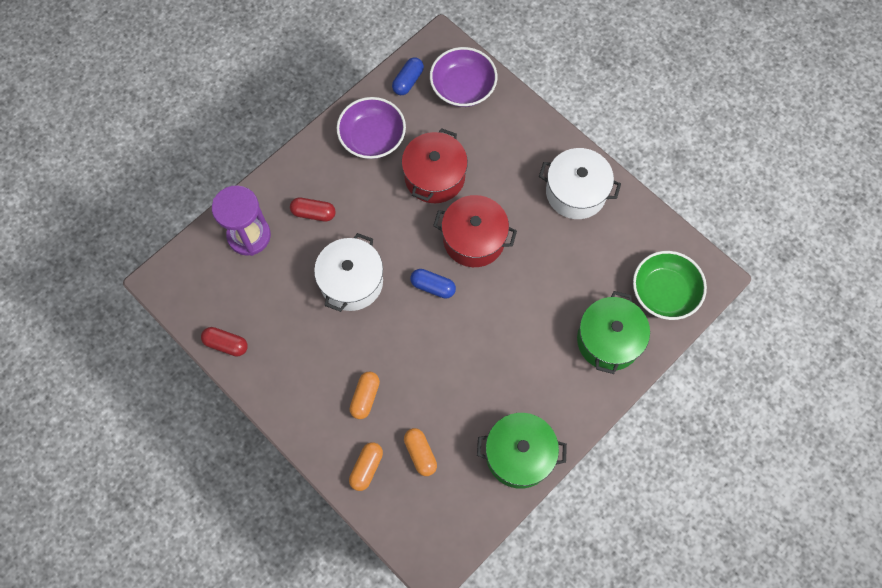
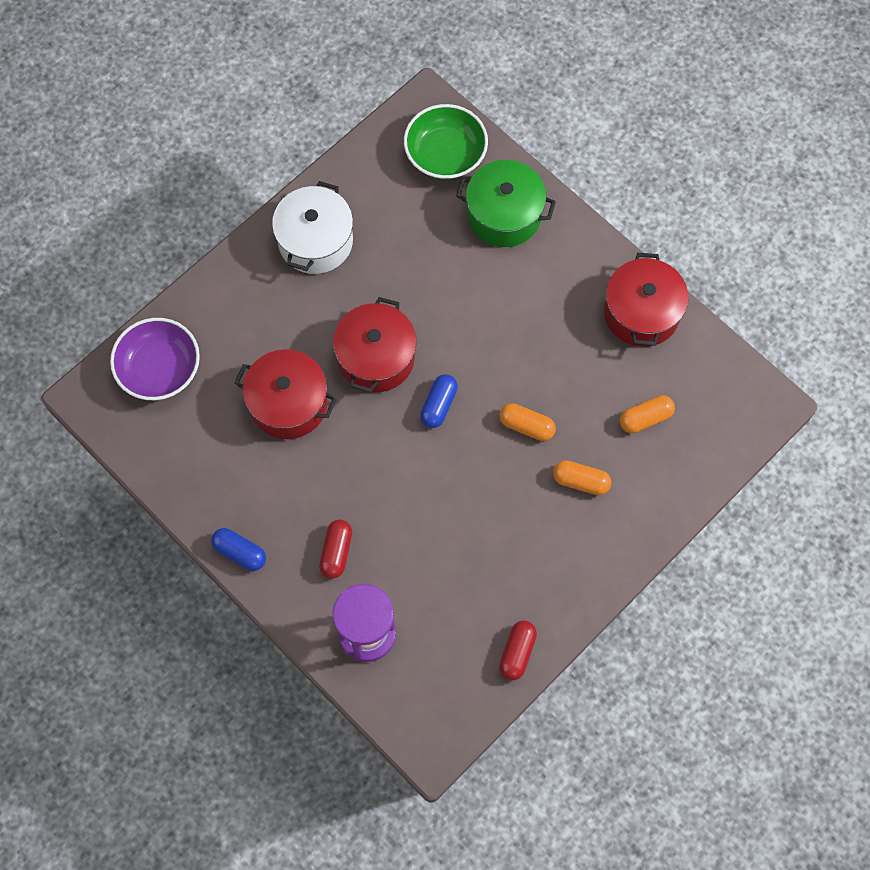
camera: 90 degrees left, 0 degrees up
(351, 282) = (432, 501): white pot -> none
(366, 468) = (665, 478): orange capsule -> orange capsule (526, 426)
(372, 138) = (228, 481): purple bowl -> none
(408, 81) = (145, 437): blue capsule -> blue capsule (240, 552)
(519, 455) = (641, 313): green pot -> red pot

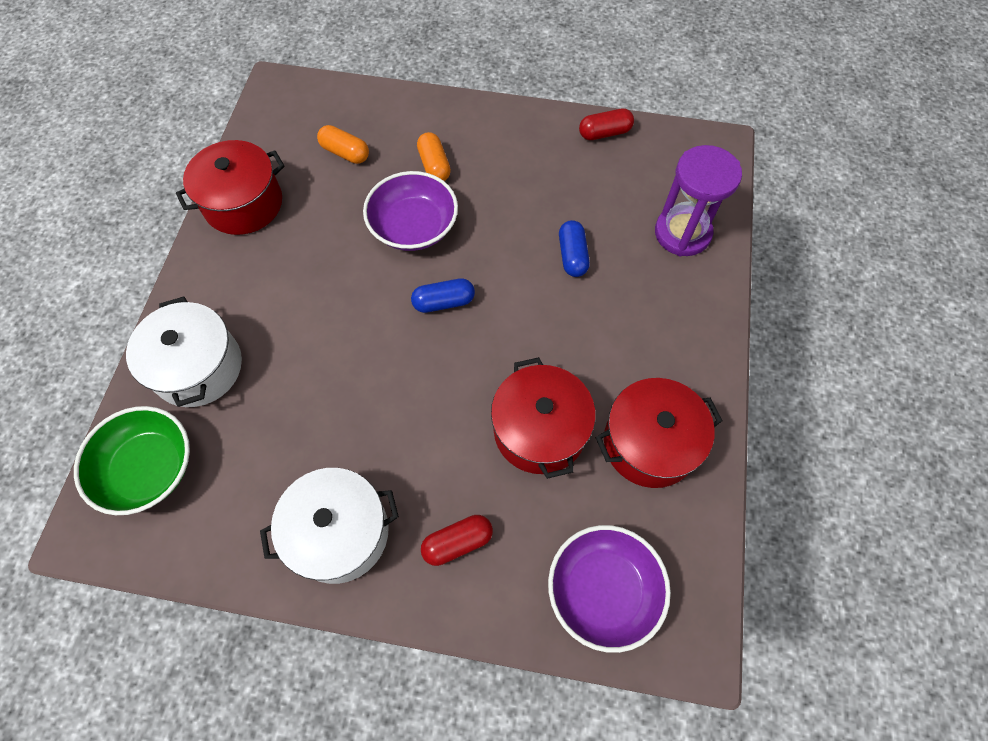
camera: 125 degrees left, 5 degrees down
(240, 552) = (709, 372): blue capsule -> blue capsule (572, 255)
(336, 552) = (639, 296): red capsule -> red capsule (457, 542)
(376, 357) = (434, 383): red pot -> red pot (649, 443)
(504, 215) = (198, 367): green pot -> white pot
(526, 426) = (413, 227): orange capsule -> purple bowl

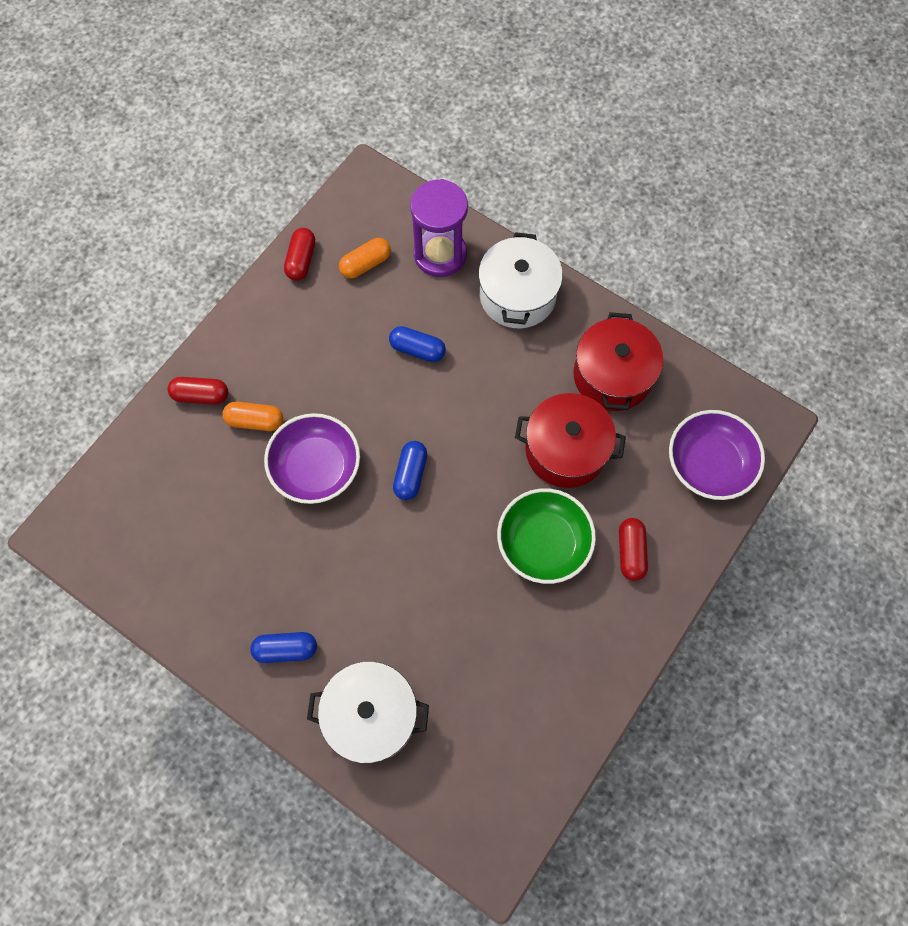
camera: 65 degrees left, 5 degrees up
(149, 468) = (455, 788): green bowl -> green bowl (543, 543)
(236, 275) = (286, 649): none -> blue capsule
(243, 203) = (201, 616): red pot -> none
(339, 532) = (584, 641): white pot -> white pot (517, 295)
(345, 153) = (192, 496): orange capsule -> orange capsule (365, 264)
(437, 120) = (201, 395): none -> red capsule

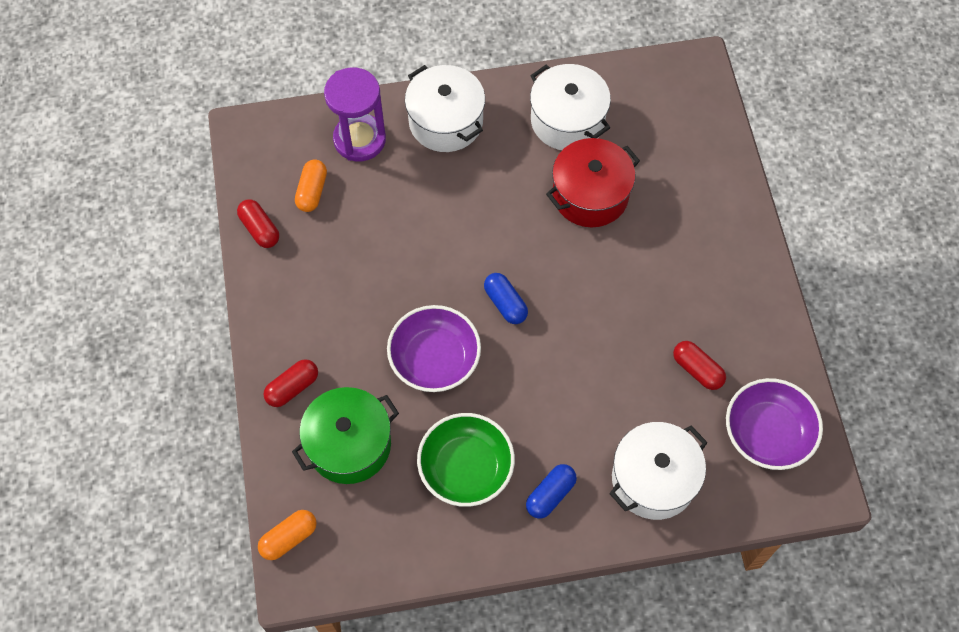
camera: 45 degrees left, 5 degrees down
(193, 473) = (349, 444): none -> green pot
(255, 421) = (354, 368): orange capsule -> orange capsule (289, 538)
(417, 349) = (416, 217): blue capsule -> none
(543, 543) = (641, 266): green bowl -> green bowl (466, 468)
(612, 375) = (567, 120): red pot -> white pot
(630, 552) = (700, 222): red capsule -> red capsule (697, 370)
(709, 464) = (688, 123): purple bowl -> purple bowl (767, 433)

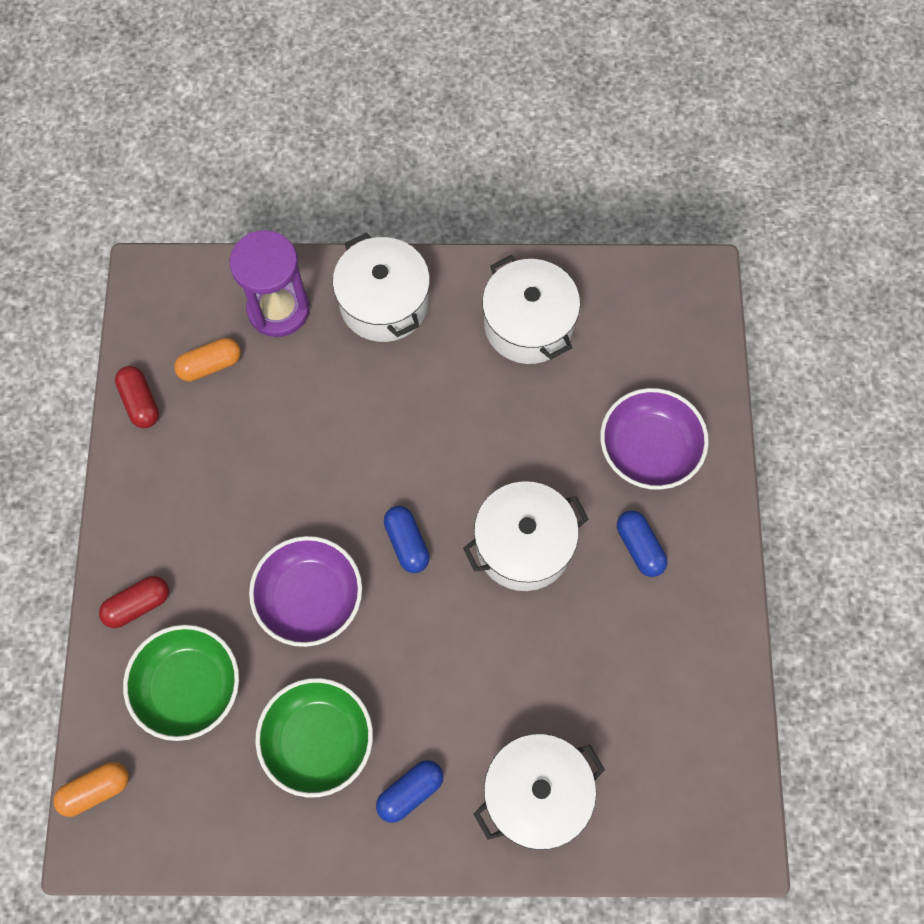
camera: 10 degrees right, 5 degrees up
(312, 191) = (210, 365): orange capsule -> orange capsule turned 45 degrees clockwise
(349, 444) = (188, 687): green pot -> green bowl
(590, 195) = (536, 423): red pot -> none
(601, 290) = (523, 545): none -> white pot
(694, 276) = (639, 547): none -> blue capsule
(697, 370) = (618, 666): red capsule -> none
(767, 433) = (685, 761): purple bowl -> purple bowl (649, 449)

